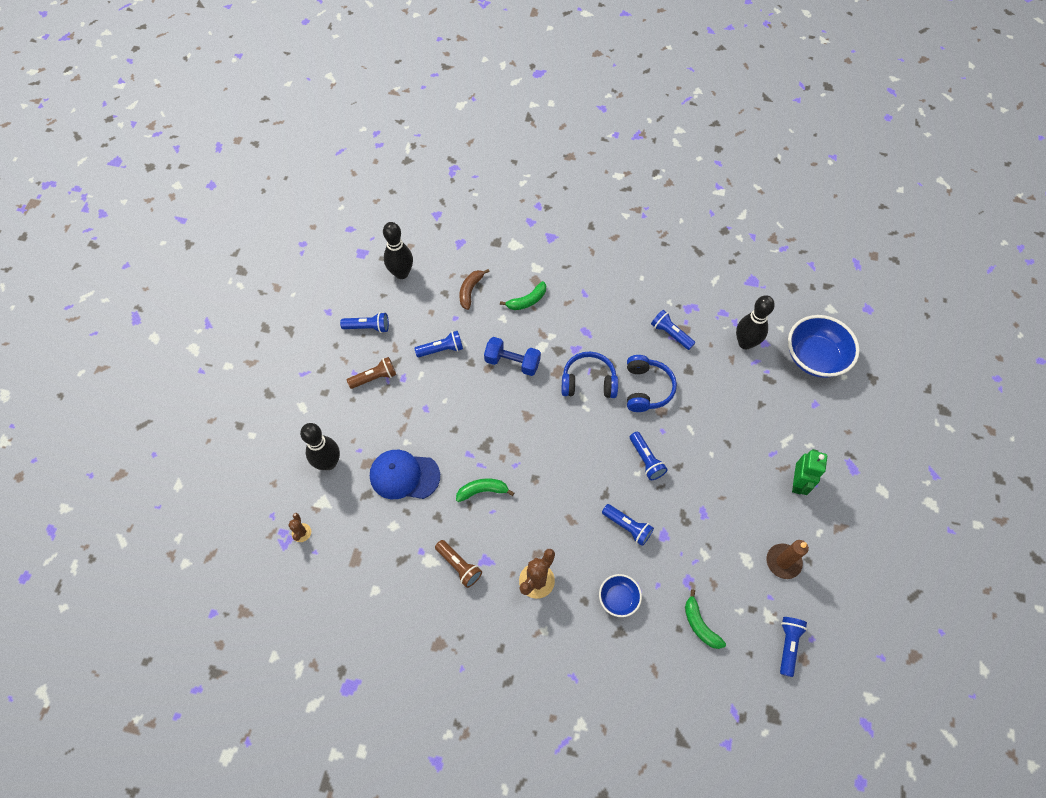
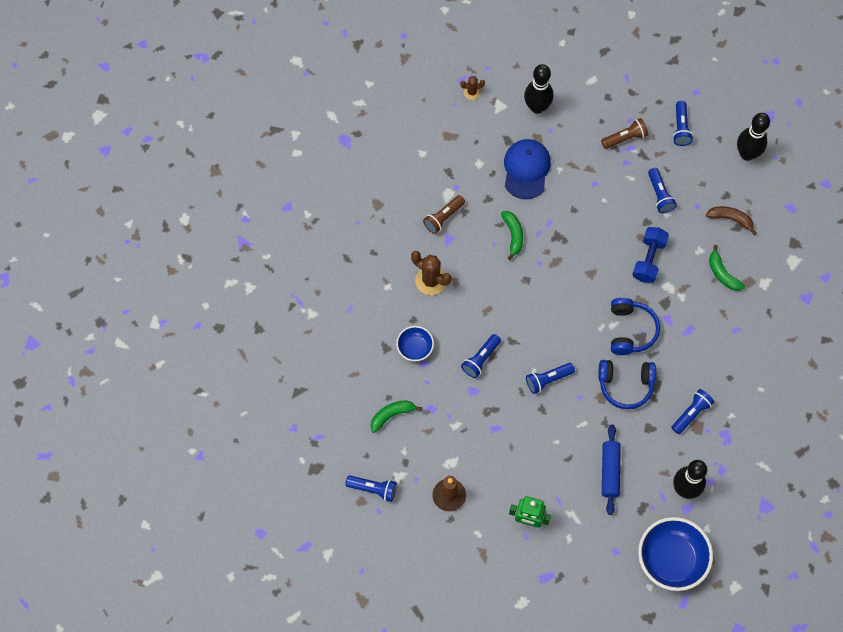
camera: 90 degrees right, 5 degrees up
(375, 378) = (625, 138): brown flashlight -> brown flashlight turned 90 degrees counterclockwise
(736, 406) = (610, 471): none -> blue rolling pin

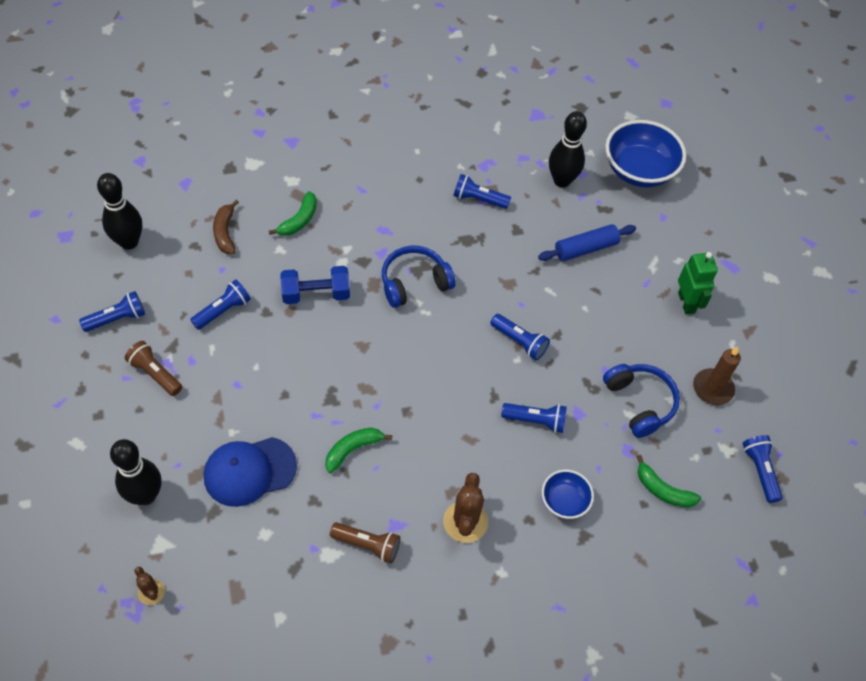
camera: 120 degrees left, 10 degrees down
(625, 385) = (482, 266): blue headphones -> blue headphones (639, 403)

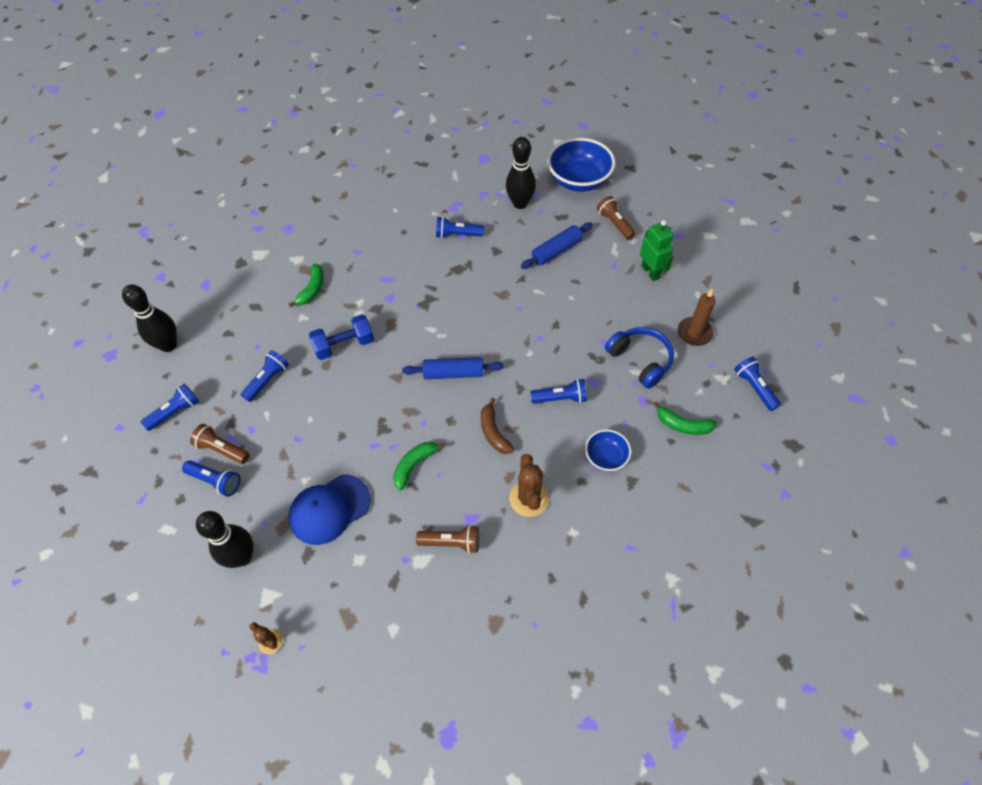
camera: 10 degrees left, 0 degrees up
(225, 232) = (251, 315): brown banana -> brown banana (493, 432)
(414, 283) = (425, 314): blue headphones -> none
(426, 359) = (453, 373): none -> blue rolling pin
(519, 342) = (527, 338): blue flashlight -> blue flashlight (215, 481)
(664, 234) = (615, 224): none -> brown flashlight

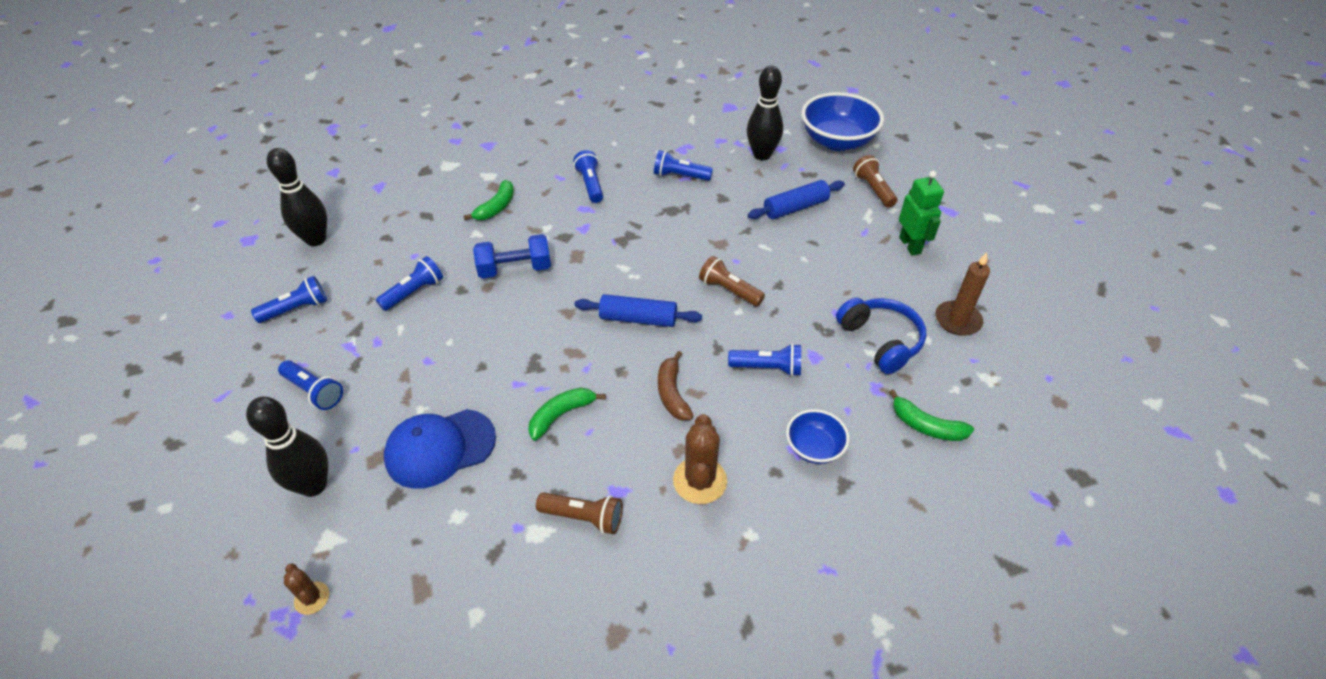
camera: 10 degrees right, 10 degrees down
(222, 449) = (335, 358): brown flashlight -> brown flashlight (729, 290)
(754, 387) = (1032, 396): blue flashlight -> blue flashlight (590, 184)

